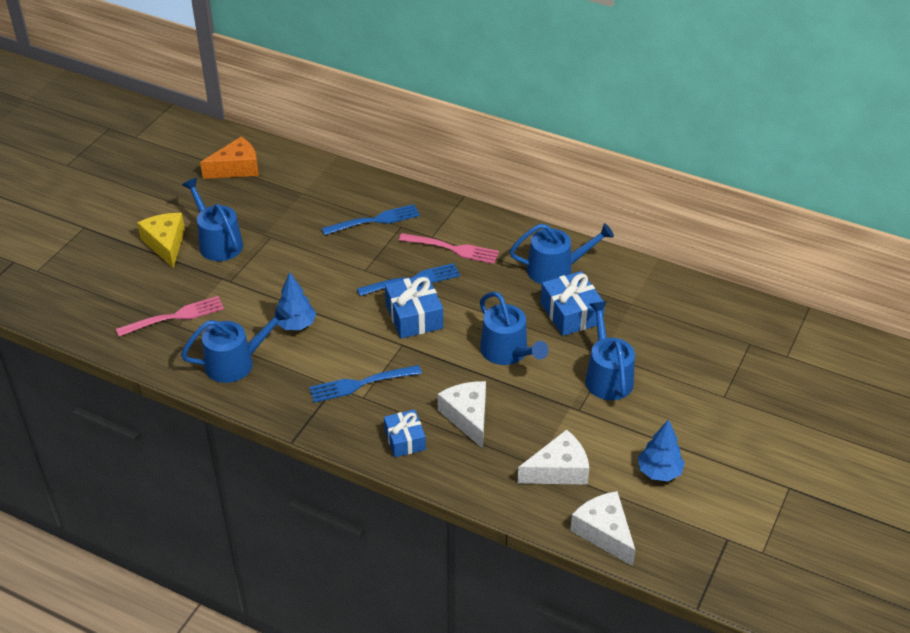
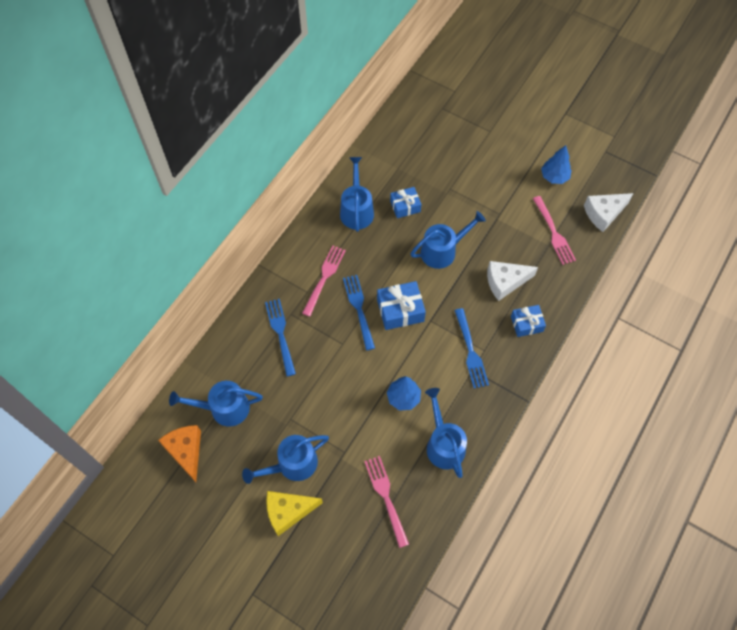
camera: 85 degrees left, 20 degrees up
(558, 470) = (553, 232): white cheese -> pink fork
(571, 313) = (405, 206): blue gift -> blue gift, size x0.67
(607, 376) = (469, 193): blue watering can -> blue watering can (224, 408)

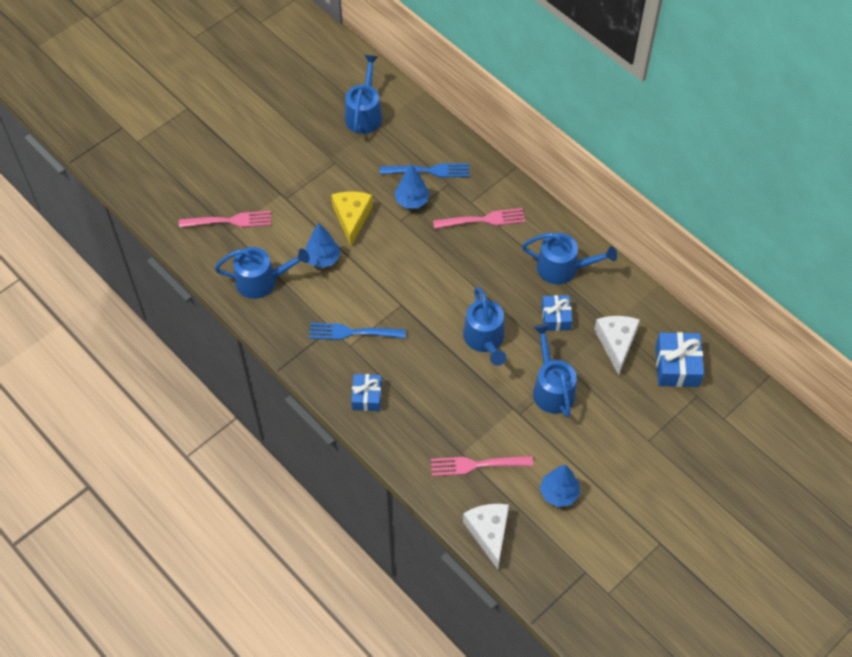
camera: 105 degrees right, 5 degrees down
(186, 451) = (333, 80): orange cheese -> none
(288, 511) = (247, 145): yellow cheese -> yellow cheese (352, 218)
(292, 464) = (289, 156): blue watering can -> blue watering can (552, 388)
(318, 339) = (412, 201): none -> blue tree
(324, 278) = (482, 220): pink fork -> pink fork turned 45 degrees counterclockwise
(359, 309) = (435, 243): blue fork -> none
(400, 310) = (422, 280): blue gift -> blue gift (677, 366)
(505, 282) = (426, 391): white cheese -> white cheese (616, 343)

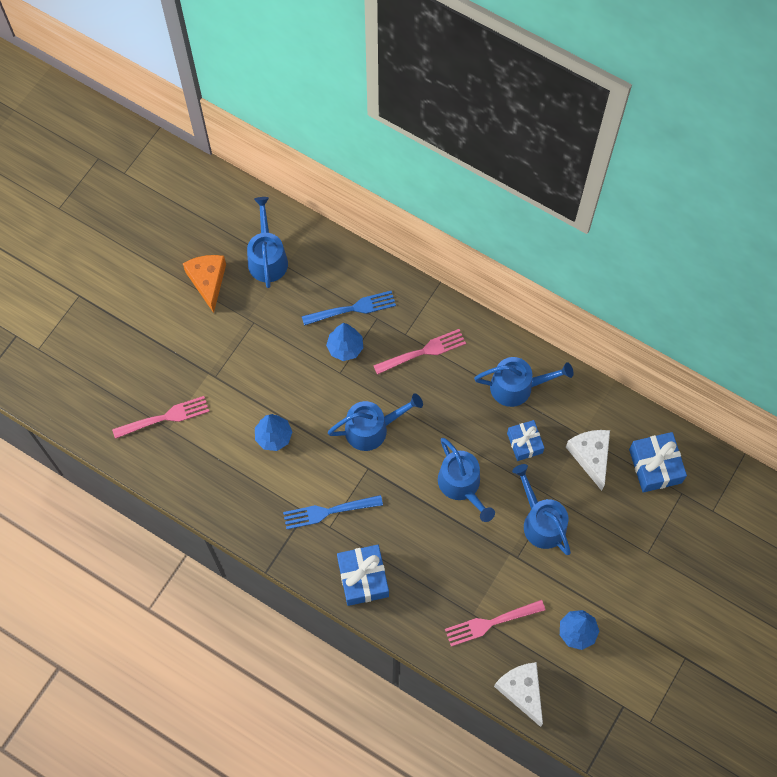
camera: 15 degrees left, 10 degrees up
(261, 281) = (219, 477): blue watering can -> blue watering can (371, 429)
(305, 121) = (208, 281): none -> orange cheese
(352, 218) = (290, 382): yellow cheese -> none
(367, 396) = (363, 578): blue gift -> blue gift, size x1.50

